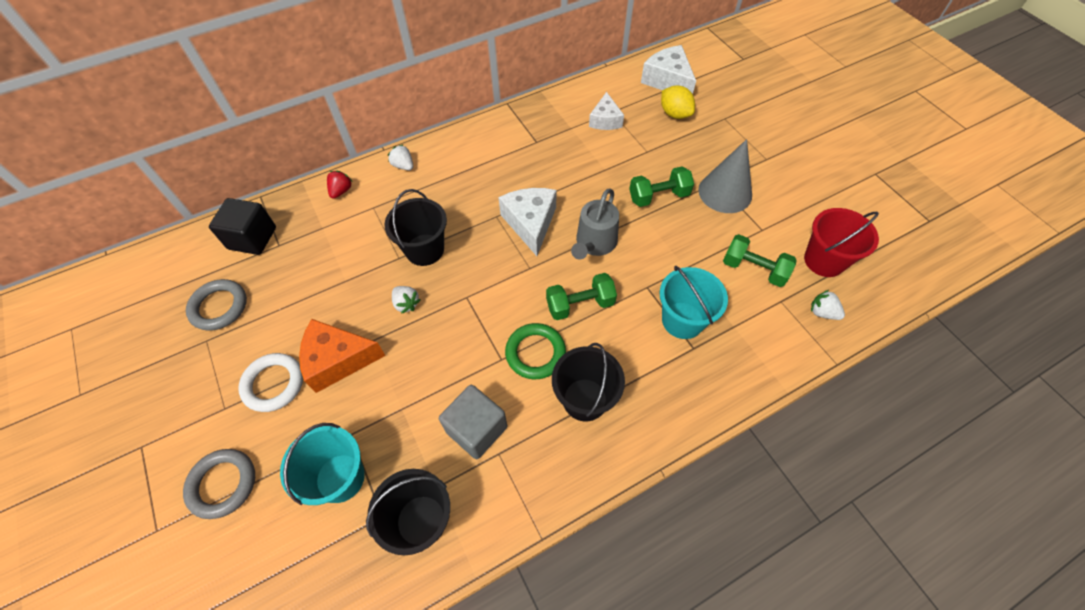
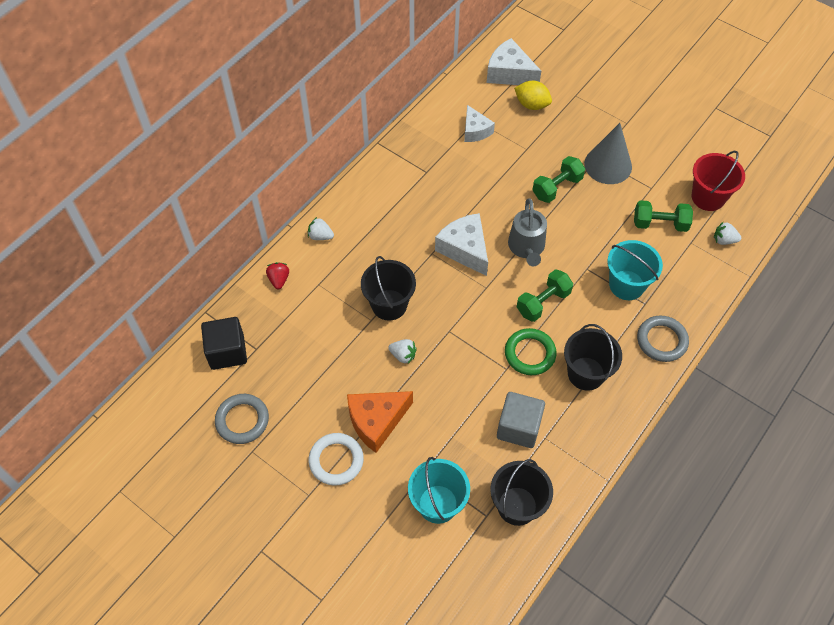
camera: 25 degrees left, 0 degrees up
(223, 484) = (349, 547): grey ring -> grey ring (661, 340)

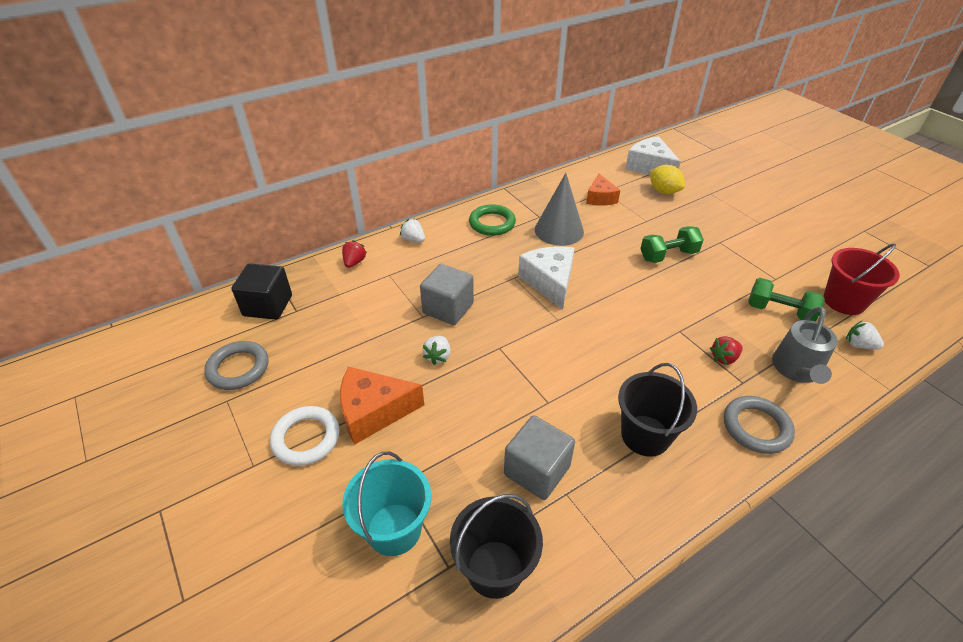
camera: 20 degrees right, 15 degrees down
(389, 305) = (448, 308): black bucket -> grey cube
(403, 355) = (438, 356): white strawberry -> white strawberry turned 60 degrees clockwise
(475, 131) = (600, 198): white cheese -> orange cheese
(527, 247) = (617, 296): grey watering can -> grey watering can (797, 369)
(530, 354) = (582, 395): green ring -> green ring (492, 223)
(543, 302) = (617, 349): green dumbbell -> none
(608, 165) = (730, 250): grey cone -> grey cone (559, 230)
(626, 285) = (724, 358): turquoise bucket -> red strawberry

